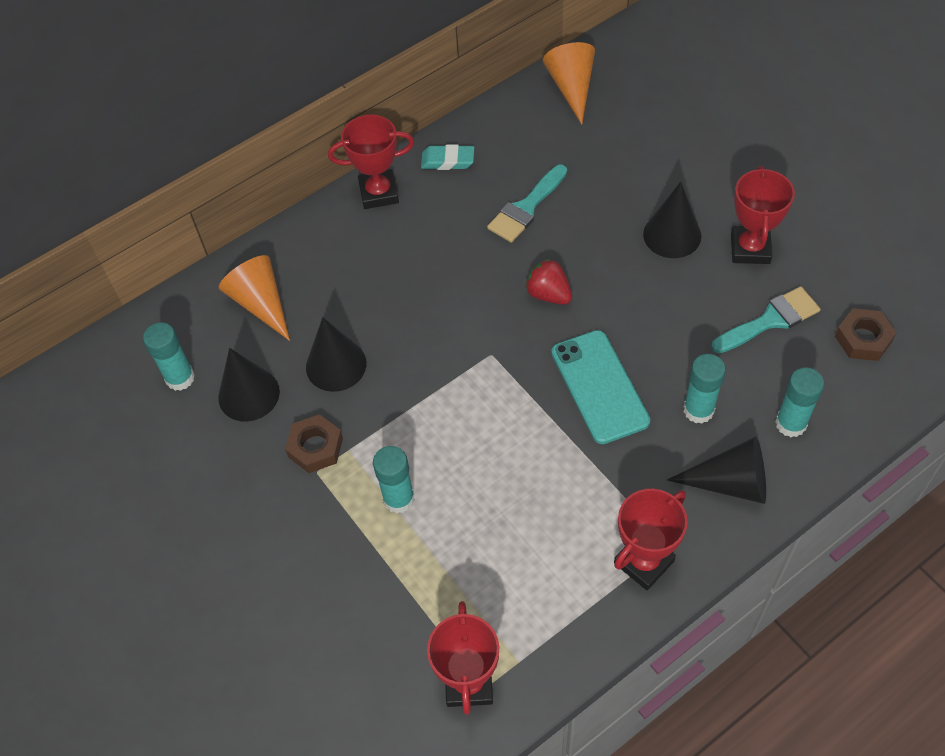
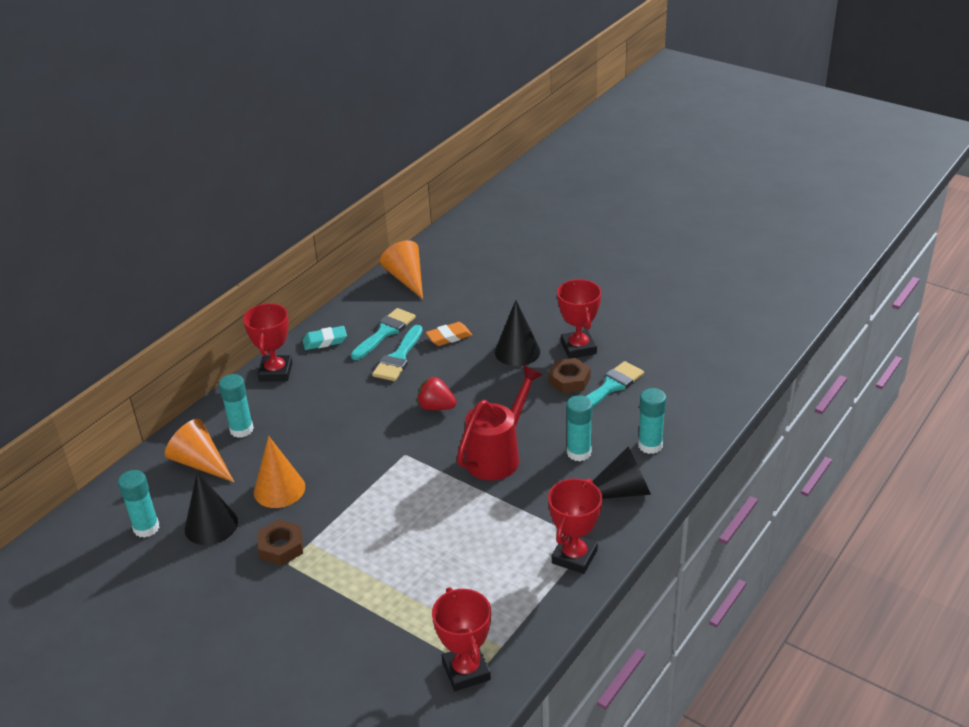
camera: 20 degrees left, 20 degrees down
(336, 365) = (279, 489): black cone -> orange cone
(379, 193) = (276, 372): red trophy -> red trophy turned 60 degrees counterclockwise
(398, 499) = (363, 564): turquoise glue stick -> turquoise glue stick (241, 429)
(521, 165) = (385, 332): none -> turquoise brush
(596, 191) = (449, 337): none -> orange eraser
(599, 387) = (497, 455): turquoise phone -> red watering can
(863, 339) = (681, 383): brown nut -> brown nut (569, 380)

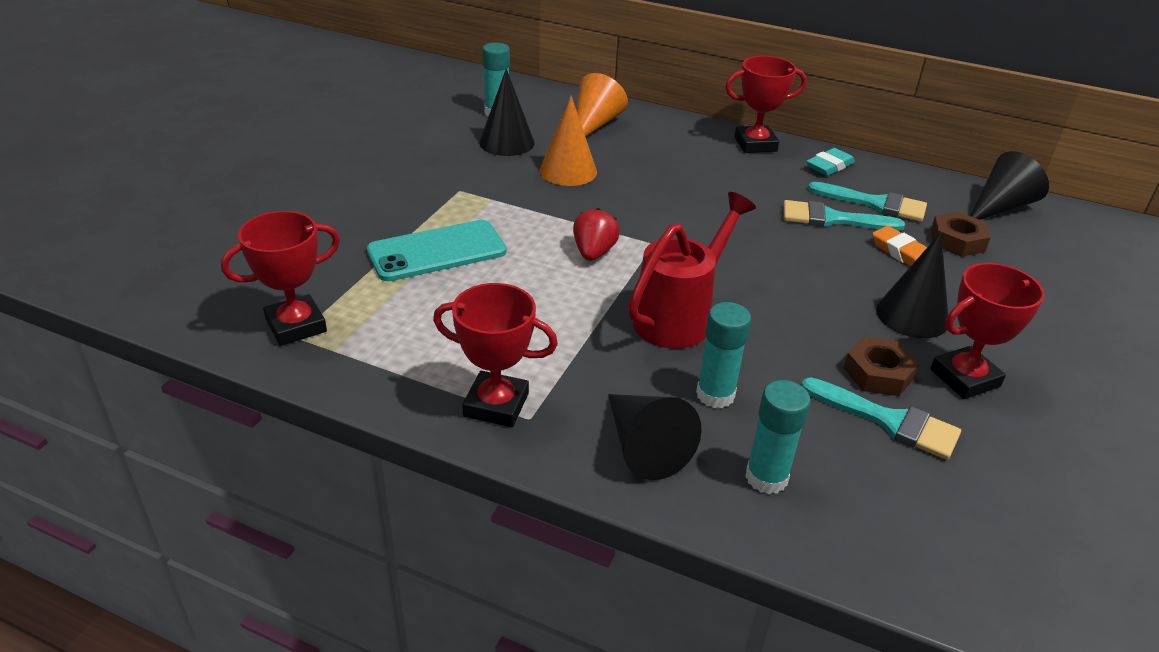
camera: 75 degrees right, 0 degrees up
(241, 429) = (652, 138): turquoise glue stick -> none
(281, 547) = (482, 183): brown nut -> brown nut (957, 241)
(325, 341) = (829, 166): turquoise eraser -> turquoise eraser turned 75 degrees clockwise
(383, 581) = (437, 251): none -> turquoise phone
(406, 278) = (999, 207): orange cone -> black cone
(436, 407) = (752, 257): red strawberry -> red strawberry (593, 253)
(497, 455) = (679, 317): red watering can -> red watering can turned 75 degrees counterclockwise

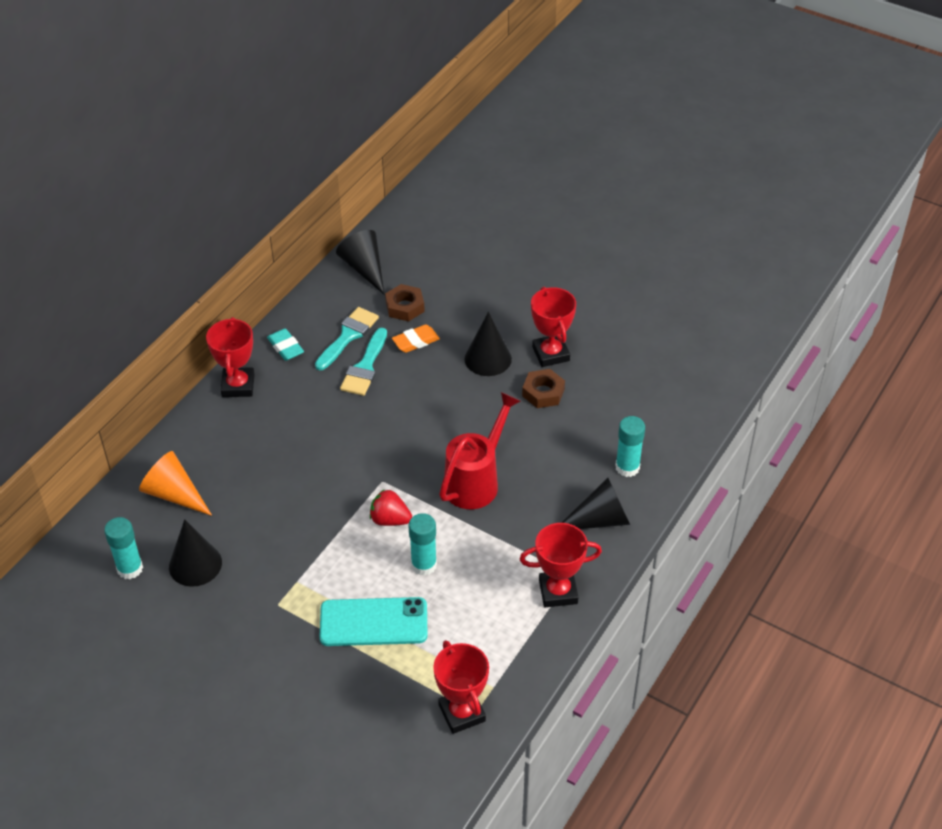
camera: 80 degrees left, 10 degrees up
(437, 251) = (373, 622): turquoise phone -> turquoise phone turned 75 degrees counterclockwise
(496, 405) = (558, 592): red trophy -> red trophy turned 60 degrees clockwise
(568, 171) = (259, 523): orange cone -> none
(679, 317) = (476, 481): red watering can -> red watering can turned 75 degrees clockwise
(715, 395) = (557, 477): turquoise glue stick -> turquoise glue stick (424, 565)
(889, 421) = (585, 400): turquoise brush -> none

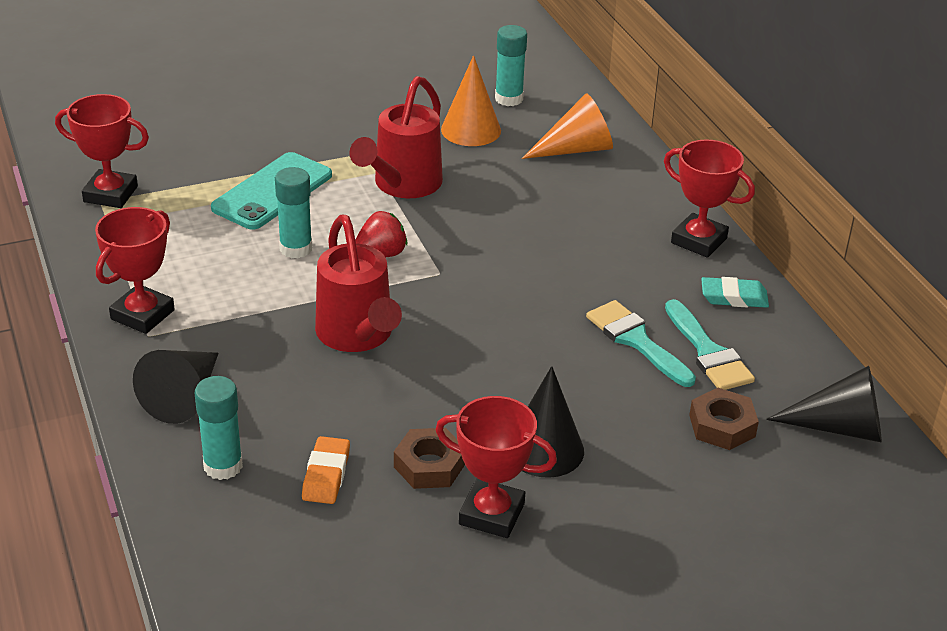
camera: 125 degrees right, 10 degrees down
(195, 564) = (471, 130): black cone -> orange cone
(301, 557) = (403, 185): none -> red watering can
(415, 341) = (643, 403): orange eraser -> orange eraser (326, 475)

